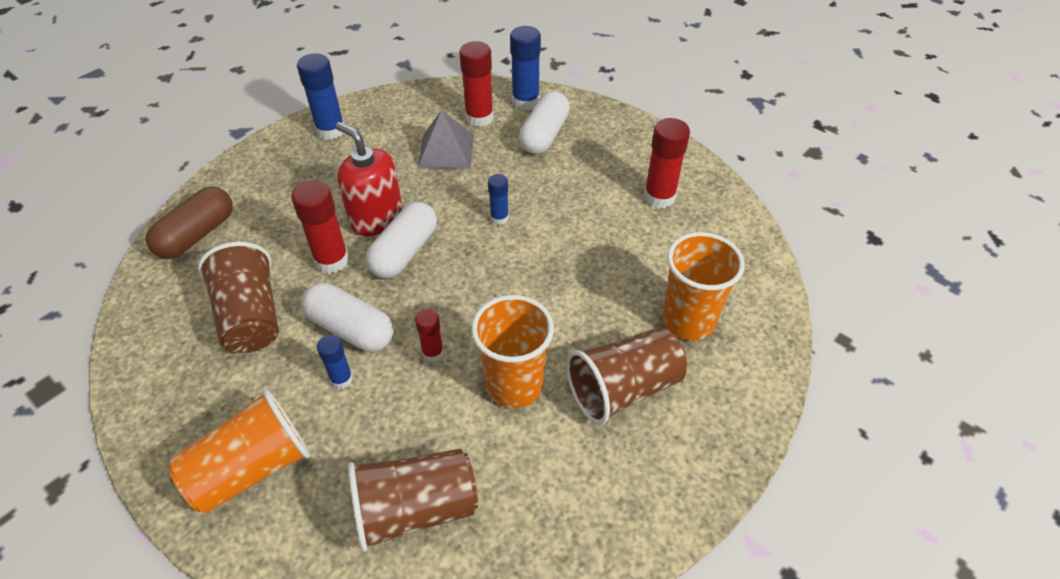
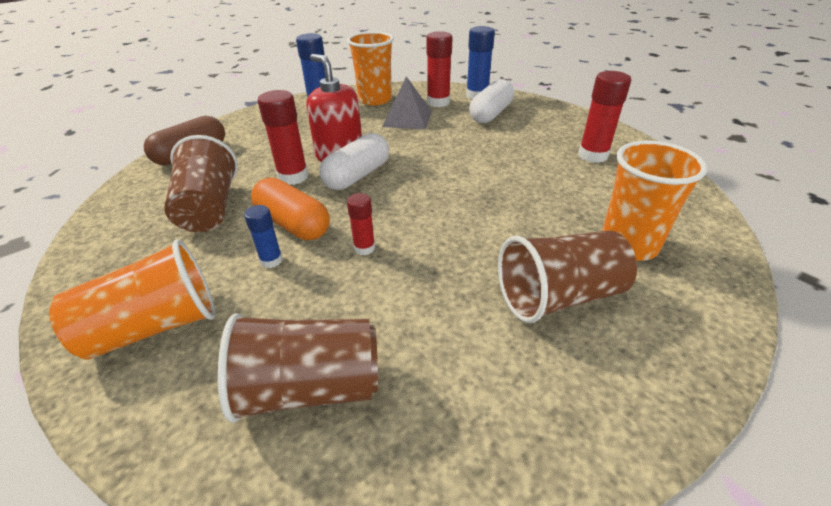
camera: 10 degrees right, 10 degrees down
(351, 329) = (293, 224): white capsule -> orange capsule
(499, 218) = (445, 160): blue glue stick -> none
(514, 385) = (441, 282): orange cup -> orange cup (375, 100)

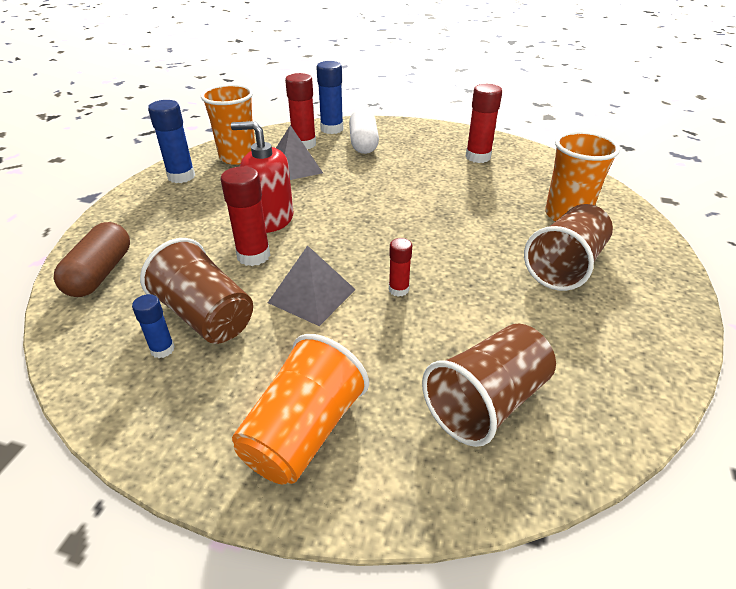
camera: 35 degrees left, 0 degrees up
(271, 260) = (334, 333): blue glue stick -> blue glue stick (162, 349)
(293, 224) = (312, 296): orange capsule -> grey pyramid
(357, 176) = (315, 234): white capsule -> none

